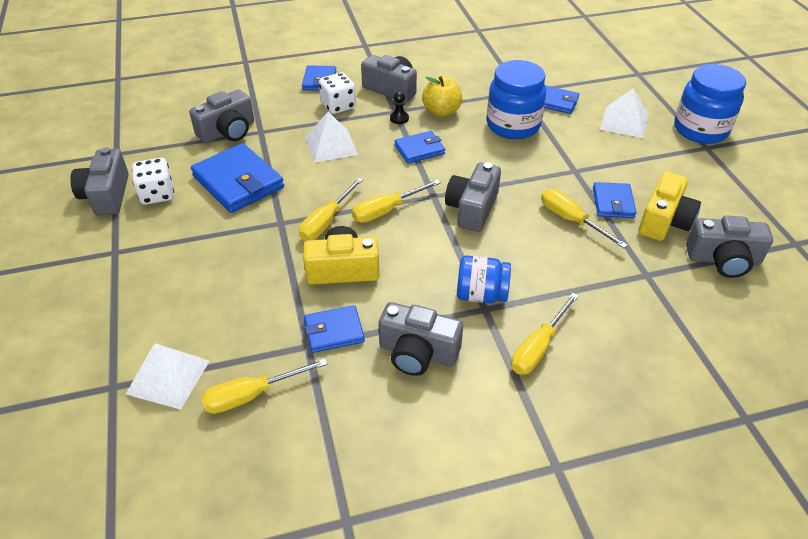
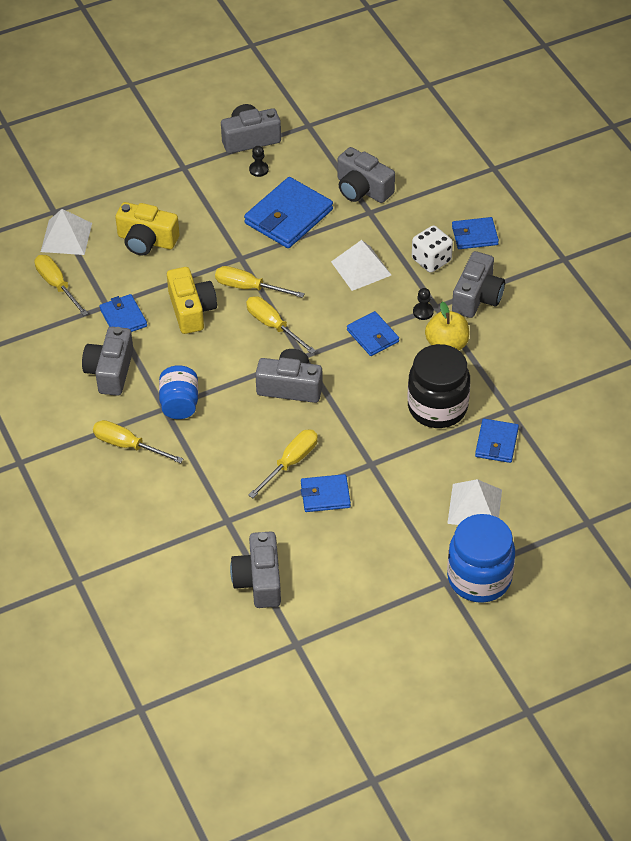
camera: 80 degrees right, 5 degrees up
(157, 194) = (258, 170): white dice -> black pawn
(513, 125) = (437, 407): blue jar -> black jar
(664, 221) = (306, 536): yellow camera -> yellow camera (146, 240)

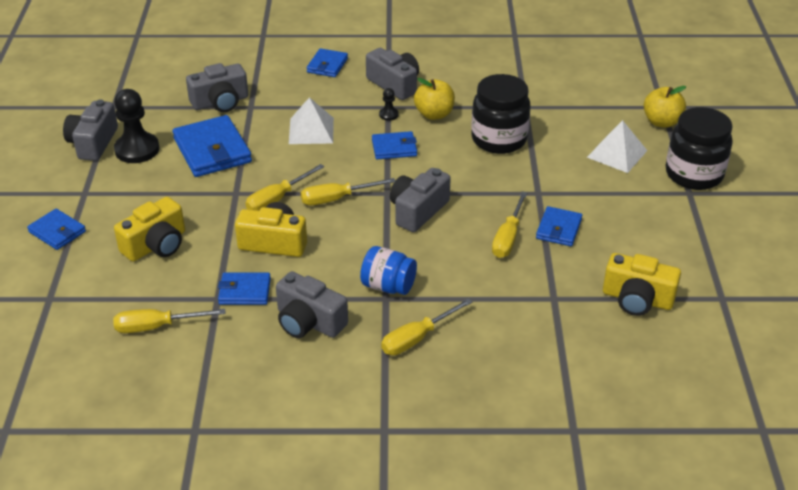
camera: 65 degrees left, 10 degrees down
(66, 237) = (95, 300): white pyramid -> none
(258, 170) = (137, 149): black pawn -> black pawn, size x2.18
(259, 580) = (637, 299): grey camera -> yellow camera
(290, 462) = (508, 237): yellow screwdriver -> yellow screwdriver turned 135 degrees counterclockwise
(431, 260) = (335, 93): white dice -> none
(479, 578) = (694, 174): blue jar -> black jar
(496, 443) = (556, 123): blue wallet -> blue wallet (57, 232)
(557, 528) = (661, 122): none -> yellow apple

